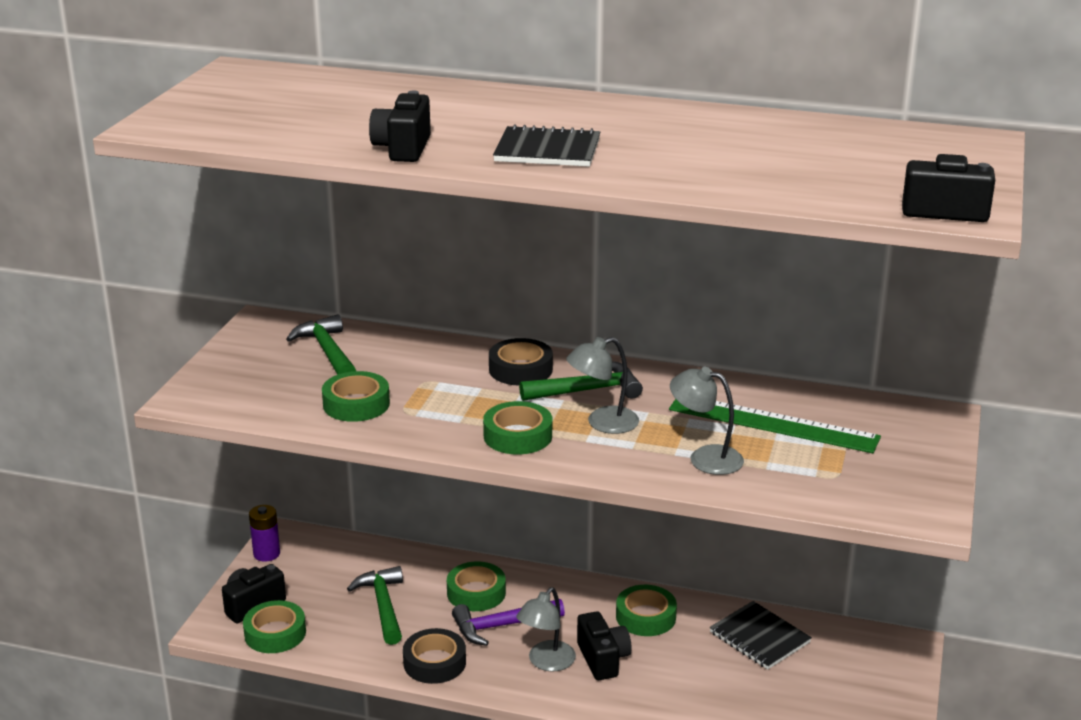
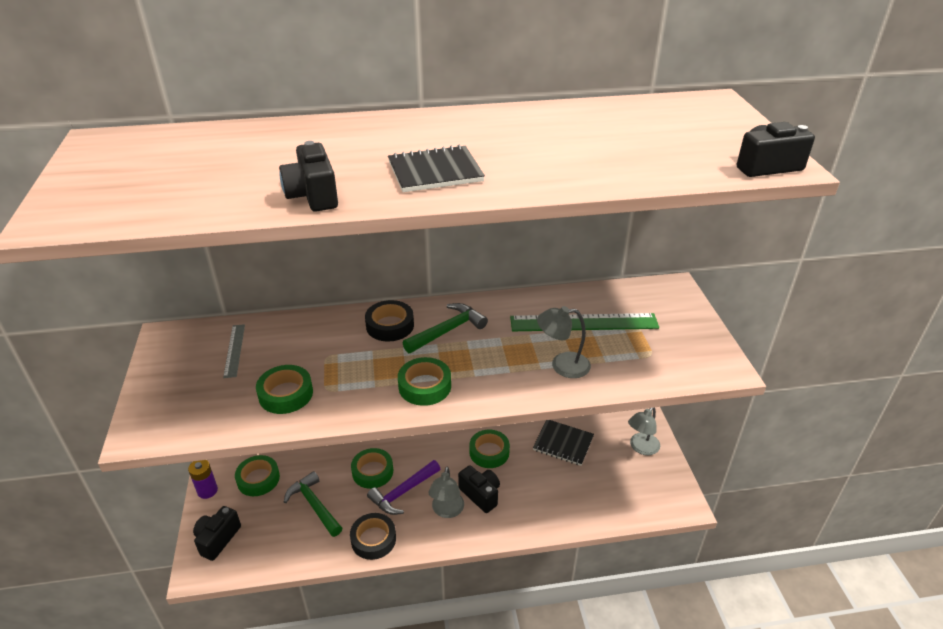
camera: 25 degrees left, 10 degrees up
(275, 633) = (246, 558): green tape -> green tape (258, 479)
(327, 351) = (234, 350): green hammer -> grey ruler
(602, 423) = (476, 356): grey lamp -> grey lamp (641, 448)

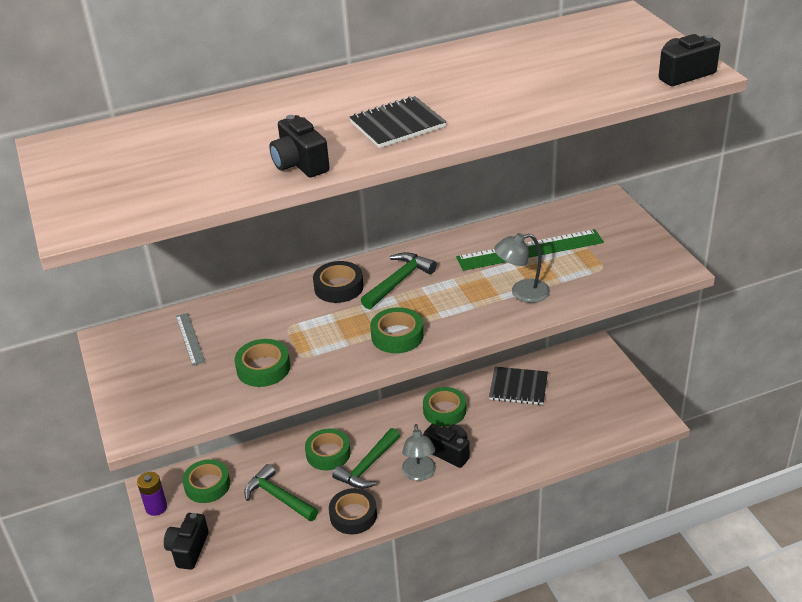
camera: 10 degrees left, 0 degrees up
(403, 492) = (367, 466): purple hammer -> green hammer
(641, 448) = (598, 376): grey lamp -> none

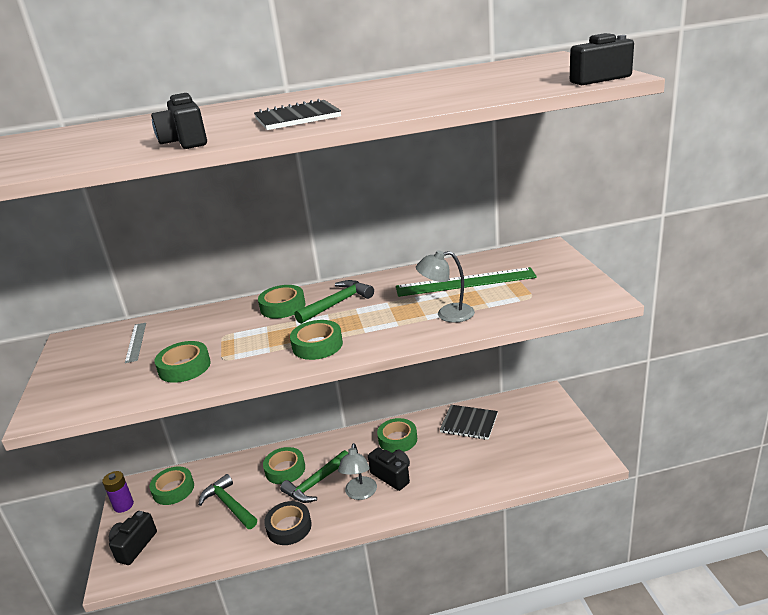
camera: 10 degrees right, 10 degrees down
(338, 287) = (283, 307): black tape -> green tape

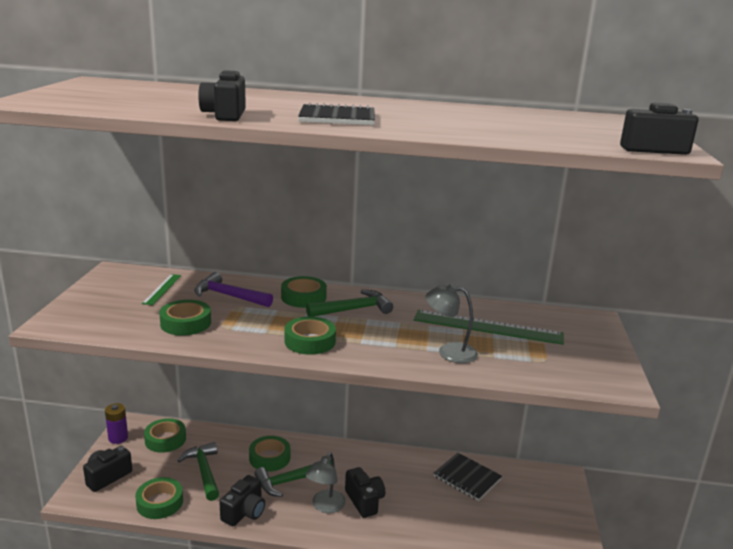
camera: 15 degrees right, 5 degrees down
(136, 342) = (162, 289): grey ruler -> green ruler
(209, 328) = (228, 296): none -> purple hammer
(289, 527) = (244, 512): black tape -> black camera
(397, 439) = (388, 468): green tape -> green tape (160, 502)

